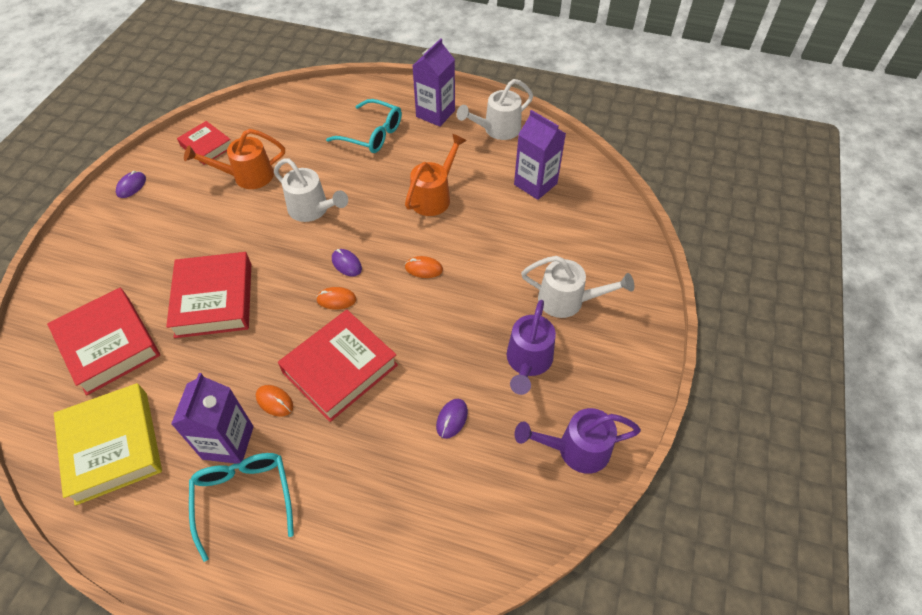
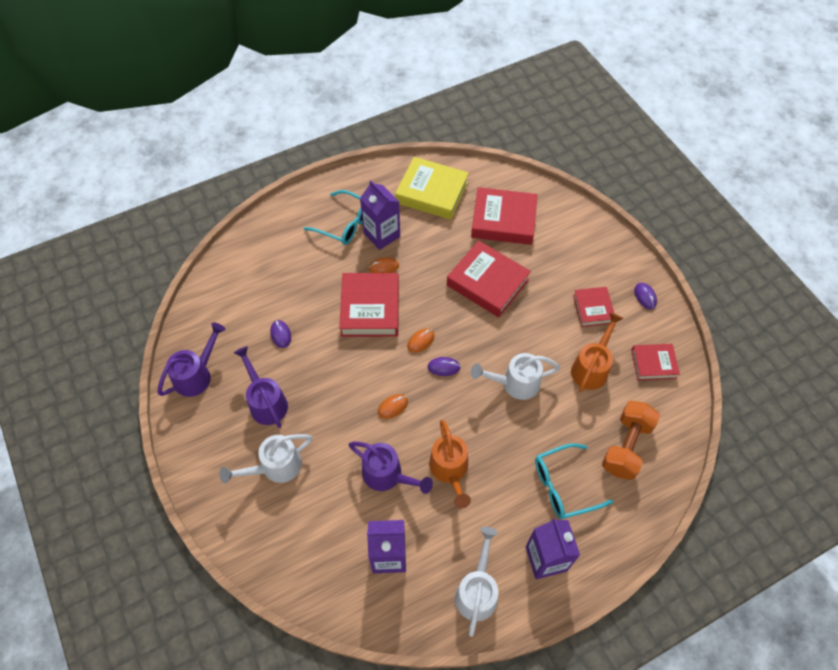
camera: 135 degrees right, 5 degrees up
(178, 209) = (593, 309): none -> red book
(303, 123) = (626, 446): none -> orange dumbbell
(483, 227) = (387, 475): none -> purple watering can

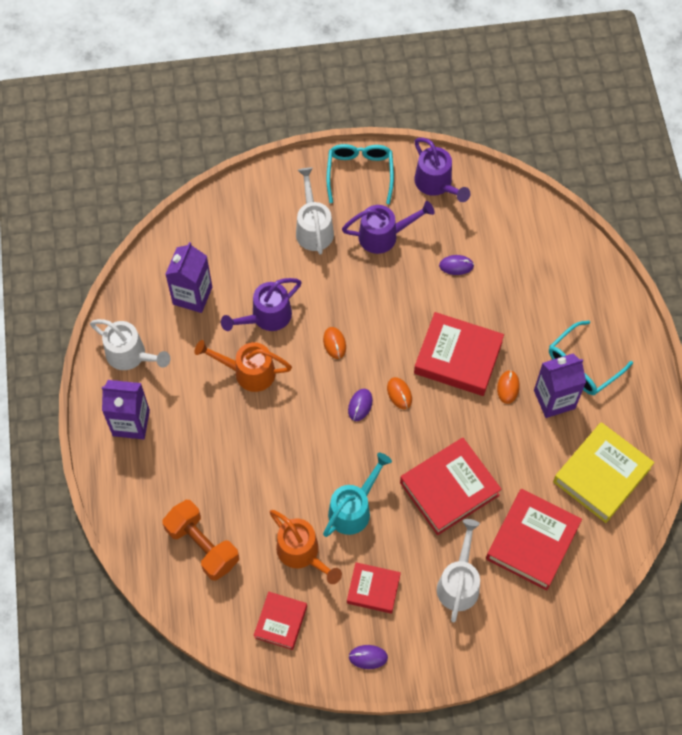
camera: 110 degrees right, 5 degrees up
(515, 383) = (314, 467): white watering can -> white watering can (459, 582)
(536, 343) = (353, 509): none -> turquoise watering can
(564, 486) = (189, 468): turquoise glasses -> turquoise glasses (360, 173)

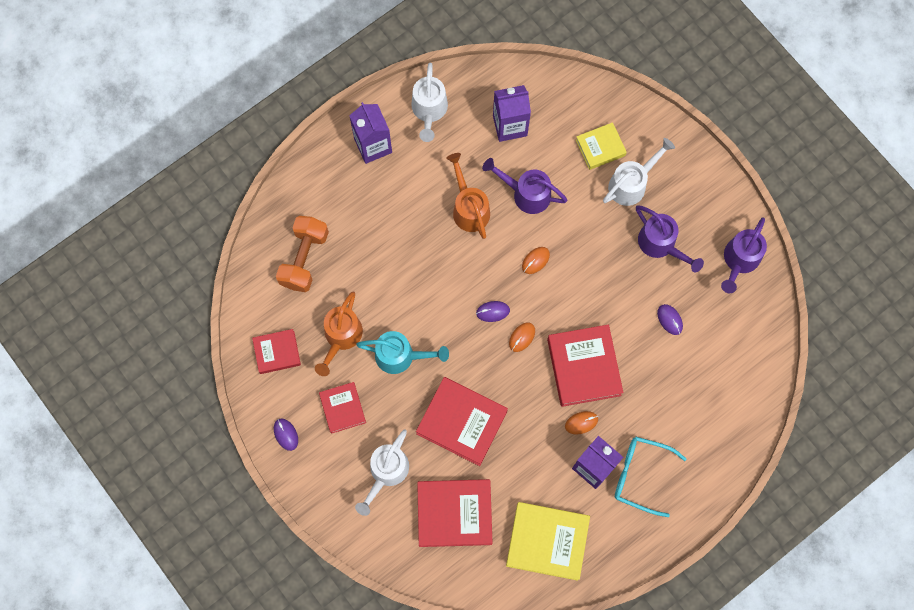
camera: 60 degrees right, 10 degrees up
(263, 234) = (600, 148): none -> yellow book
(360, 173) = (708, 192): turquoise glasses -> none
(459, 582) = (386, 472): white watering can -> white watering can turned 135 degrees clockwise

